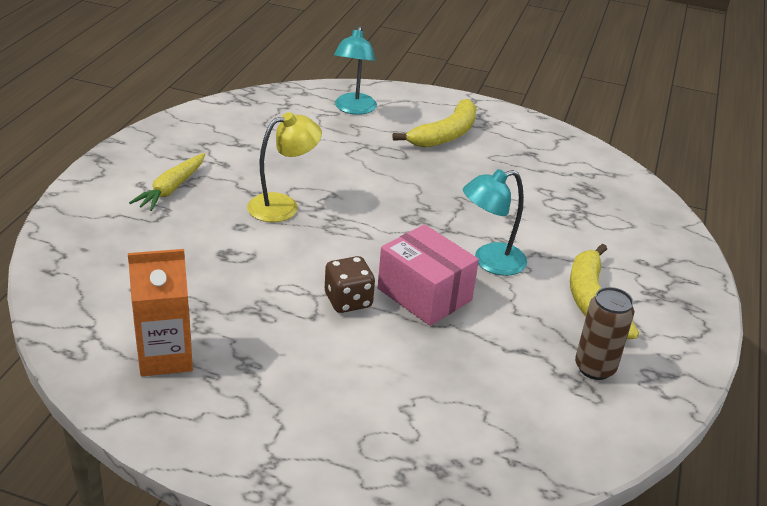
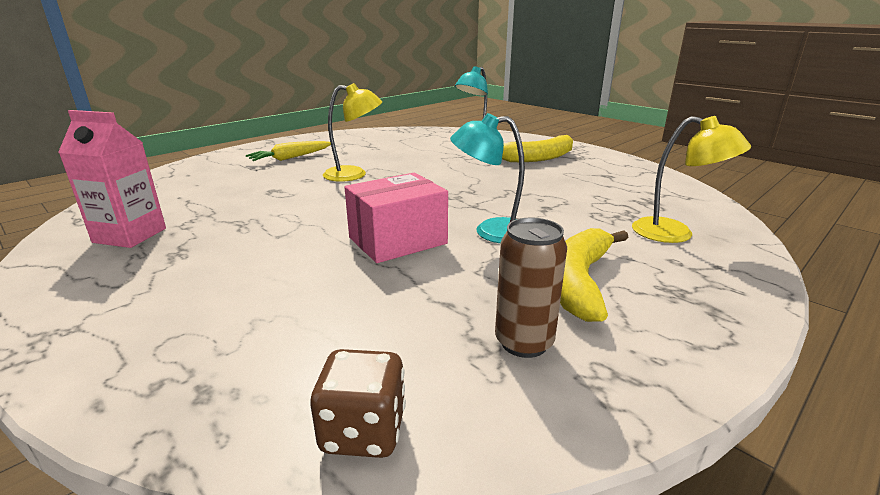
camera: 30 degrees right, 10 degrees down
(165, 356) = (130, 235): orange carton -> pink carton
(348, 301) = (323, 232): brown dice -> brown dice (363, 431)
(424, 294) = (398, 240): pink box -> pink box turned 75 degrees clockwise
(627, 228) = (675, 234): none -> yellow lamp

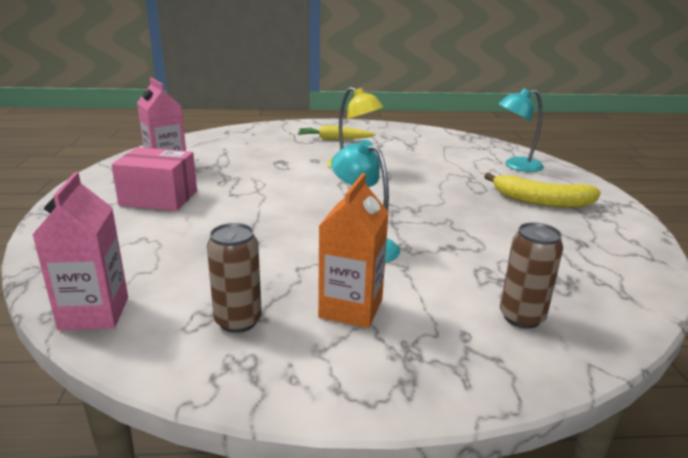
camera: 40 degrees right, 0 degrees up
(363, 431) = (94, 313): brown dice -> pink carton
(398, 240) = (290, 226): pink box -> pink box (159, 198)
(579, 282) = (351, 308): yellow banana -> orange carton
(675, 234) = (521, 317): yellow lamp -> brown can

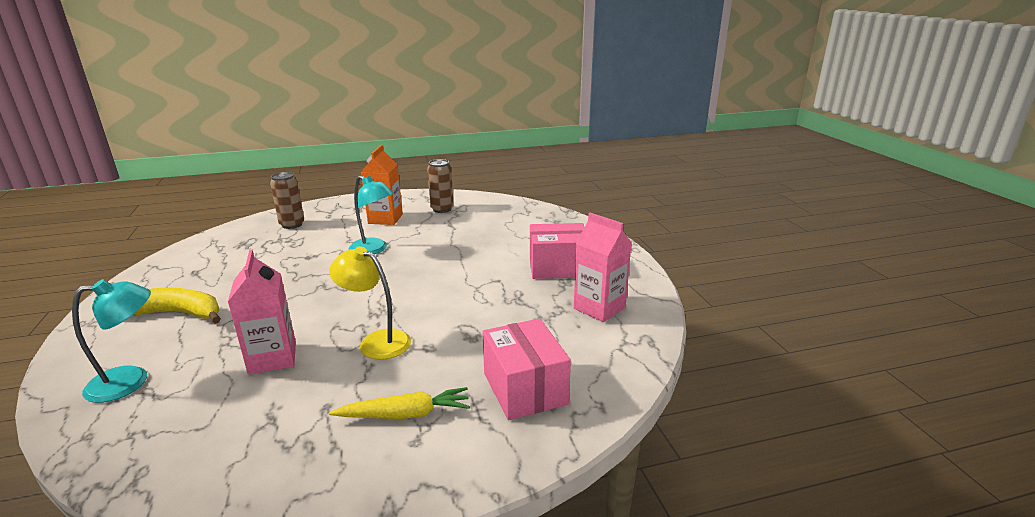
camera: 170 degrees right, 0 degrees up
(94, 313) = (513, 205): pink carton -> pink carton (272, 358)
(262, 140) = (525, 388): none -> pink box

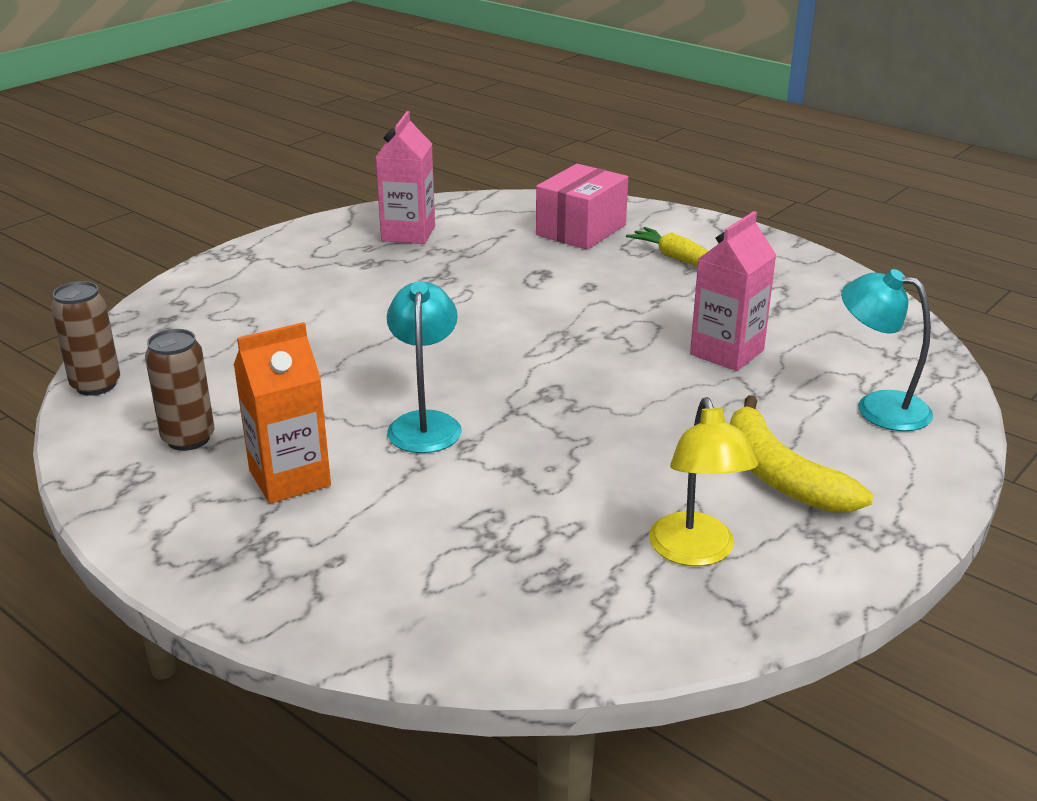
camera: 125 degrees left, 5 degrees up
(292, 225) = (422, 579): brown can -> brown can (96, 385)
(376, 341) = (620, 313): yellow lamp -> yellow lamp (695, 552)
(557, 267) = (333, 276): pink box -> none

